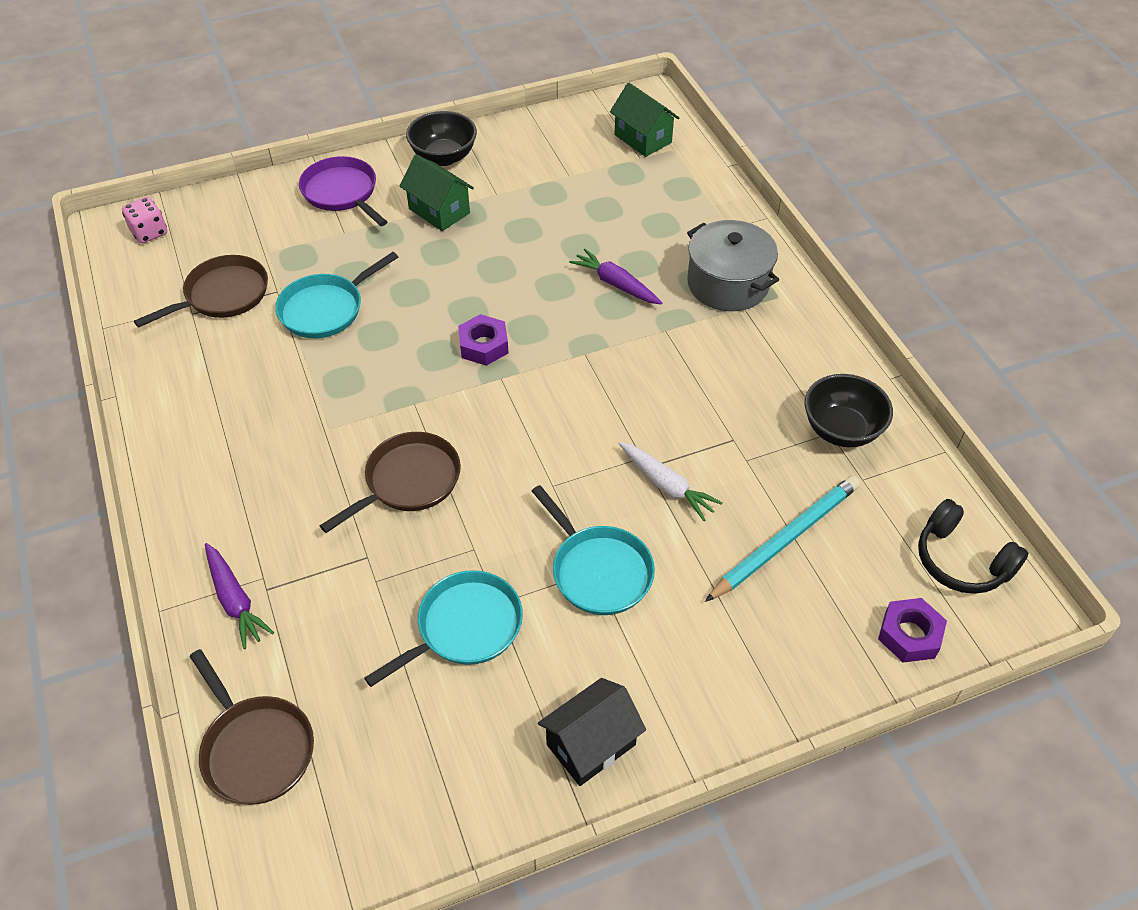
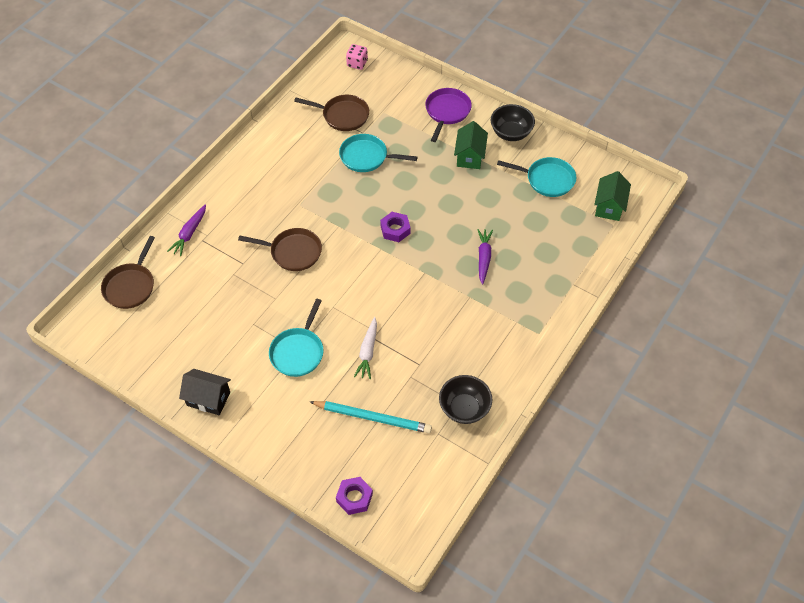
camera: 55 degrees right, 5 degrees up
(464, 627) = (233, 320): turquoise pan -> turquoise pan (547, 179)
(728, 284) = (528, 306): grey pot -> none
(961, 561) = (418, 502): black headphones -> none

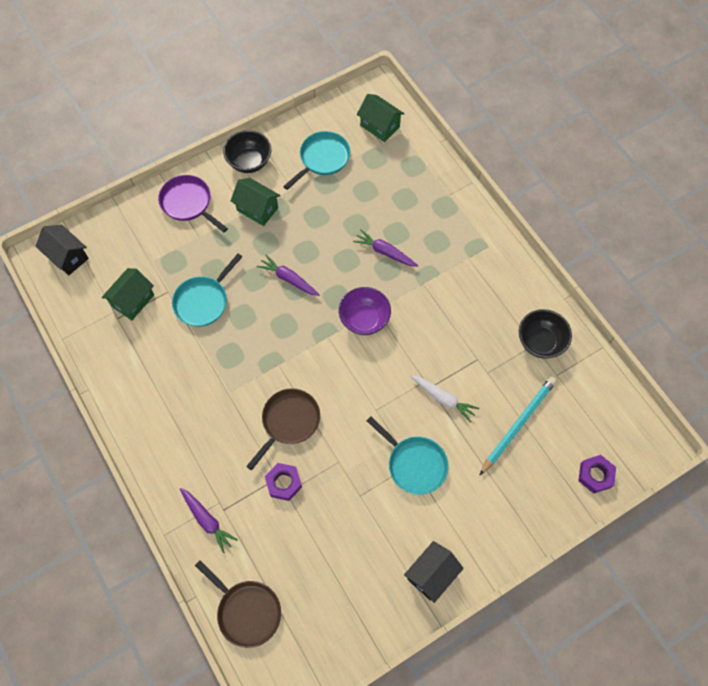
camera: 65 degrees left, 10 degrees up
(343, 115) = (133, 301): brown pan -> green house
(357, 63) = (67, 257): pink dice -> black house
(395, 230) = (311, 314): purple nut -> purple nut (283, 483)
(411, 267) = (364, 319): none -> purple bowl
(418, 202) = (288, 279): none -> purple carrot

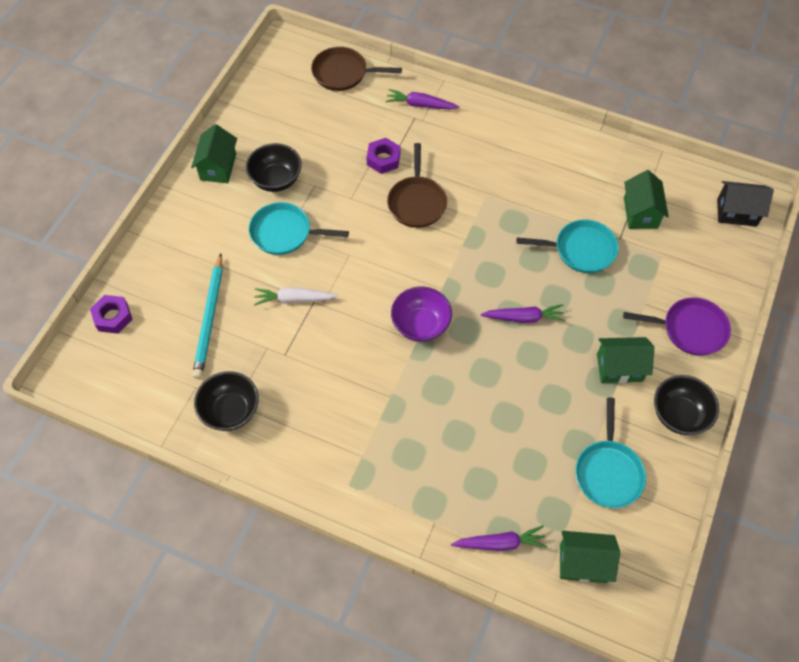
camera: 145 degrees right, 5 degrees down
(203, 301) = (581, 250): turquoise pan -> turquoise pan turned 90 degrees clockwise
(385, 252) = (453, 405): purple carrot -> purple carrot (500, 543)
(388, 524) = (276, 180): none -> black bowl
(431, 574) = (218, 167): black house -> green house

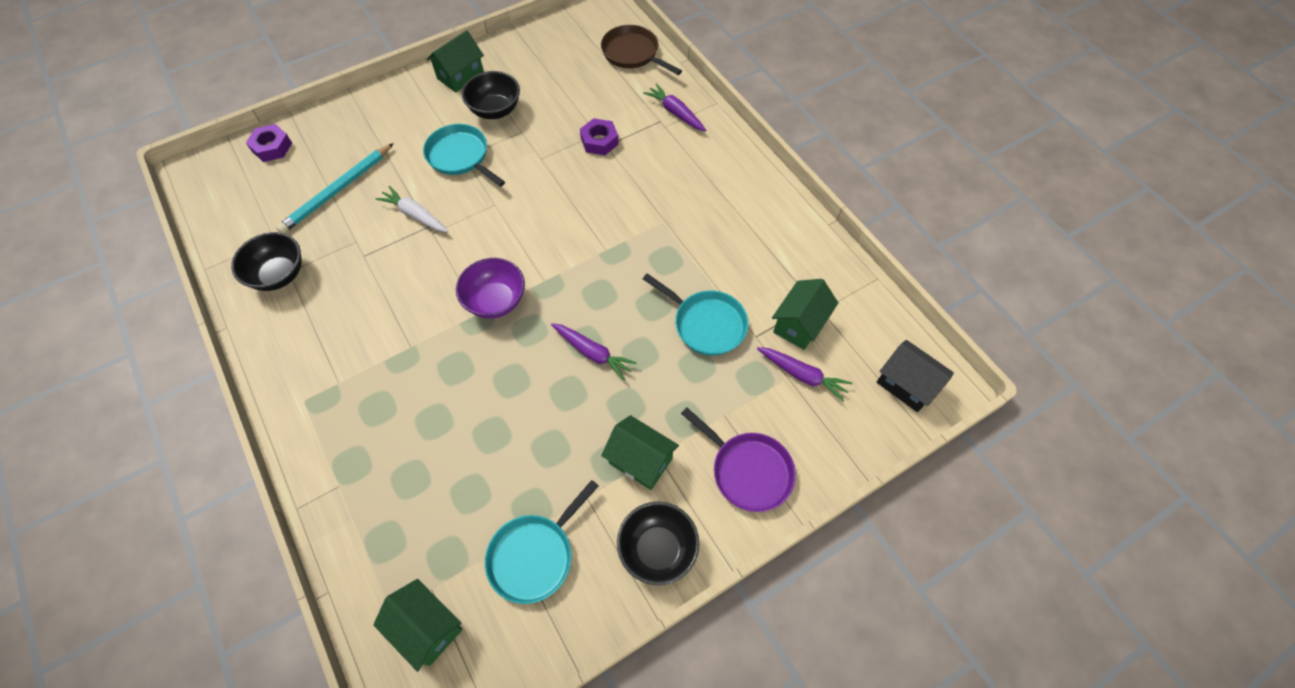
camera: 35 degrees right, 0 degrees up
(417, 202) = (593, 193): brown pan -> none
(500, 543) = (374, 549): purple carrot -> purple carrot (802, 375)

